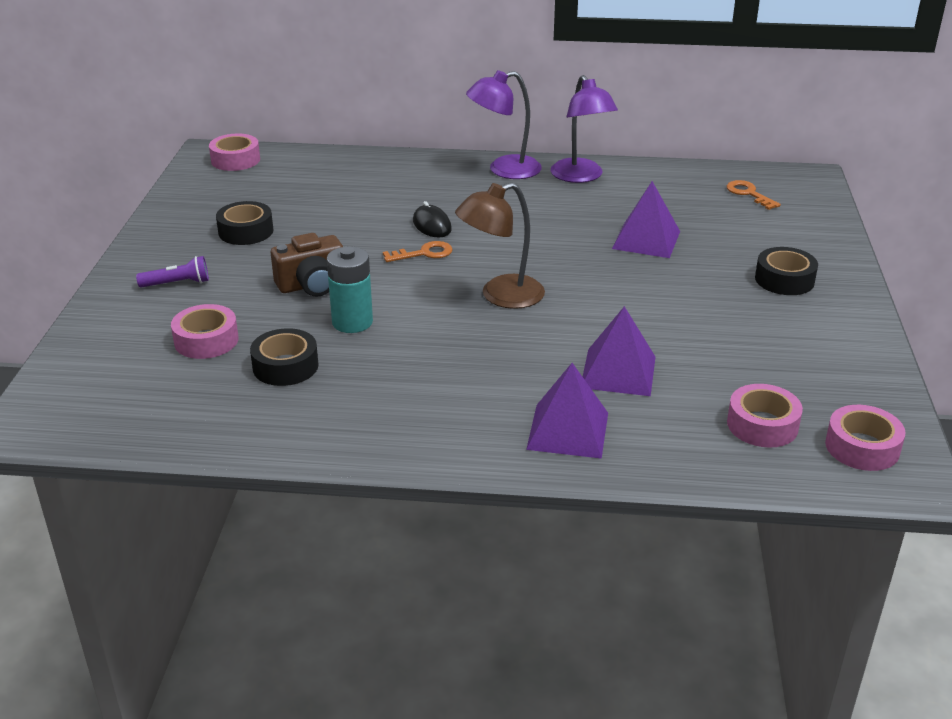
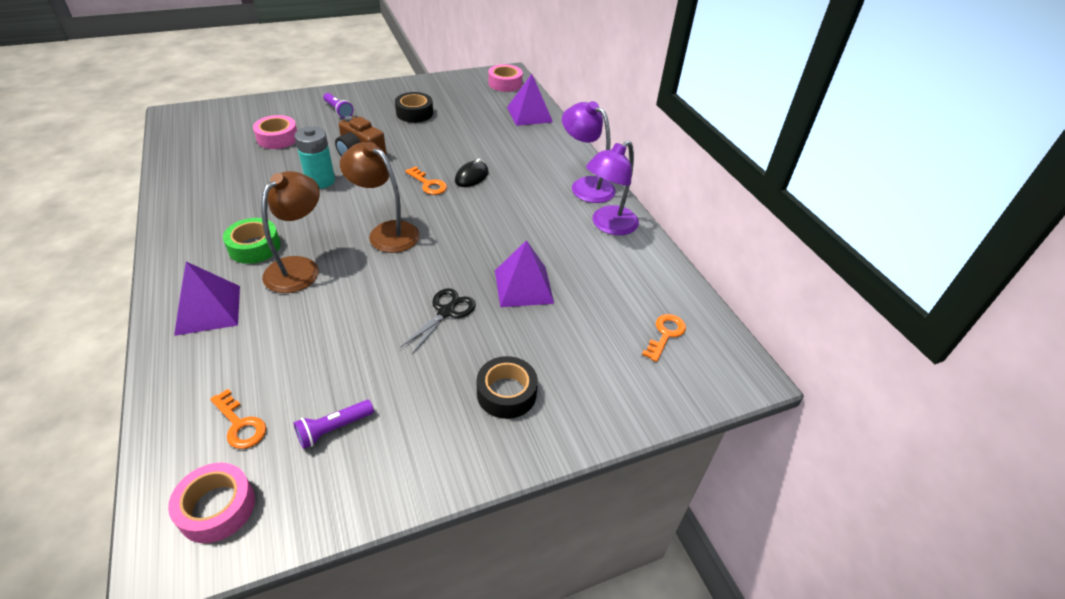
camera: 60 degrees right, 10 degrees up
(285, 366) = (258, 172): black tape -> none
(464, 387) = (254, 247): none -> green tape
(528, 360) = (299, 267): none -> brown lamp
(618, 372) = (298, 317): purple pyramid -> purple pyramid (529, 114)
(660, 287) = (446, 312): none -> black scissors
(762, 425) = (240, 424): pink tape -> orange key
(790, 373) = (334, 429): none -> purple flashlight

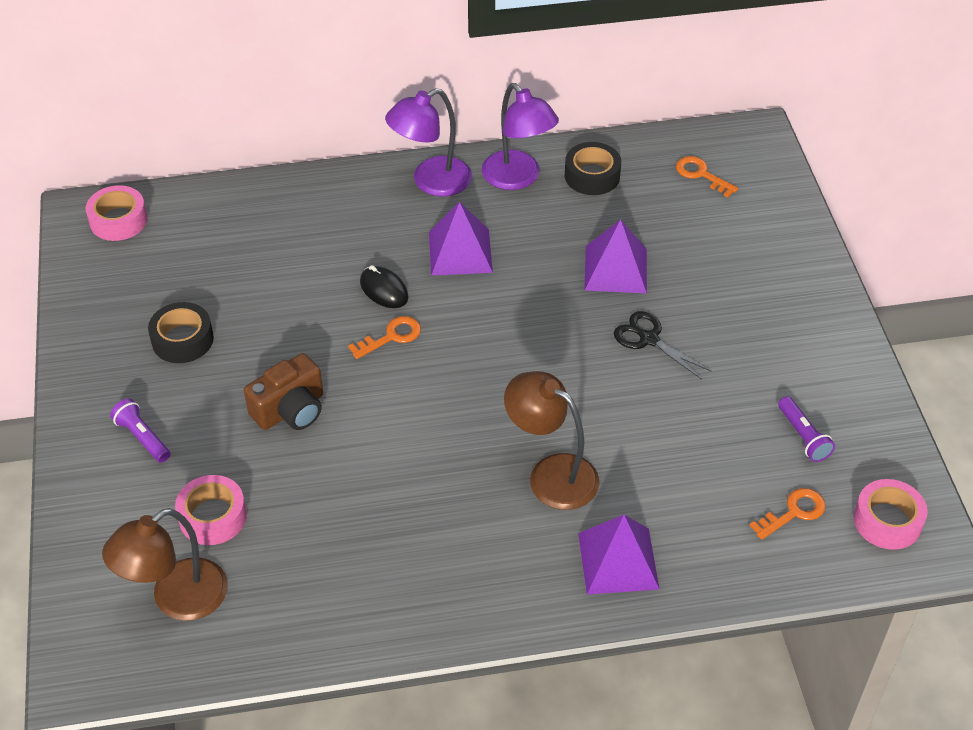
camera: 75 degrees left, 5 degrees up
(254, 247) = (501, 524): green tape -> none
(320, 181) = (355, 457): turquoise battery -> none
(338, 111) = (142, 438): purple flashlight -> purple flashlight turned 105 degrees counterclockwise
(386, 232) = (493, 386): brown lamp -> brown lamp (177, 599)
(506, 393) = (767, 304): black tape -> black tape (592, 176)
(529, 114) = (229, 206): purple pyramid -> purple pyramid (460, 252)

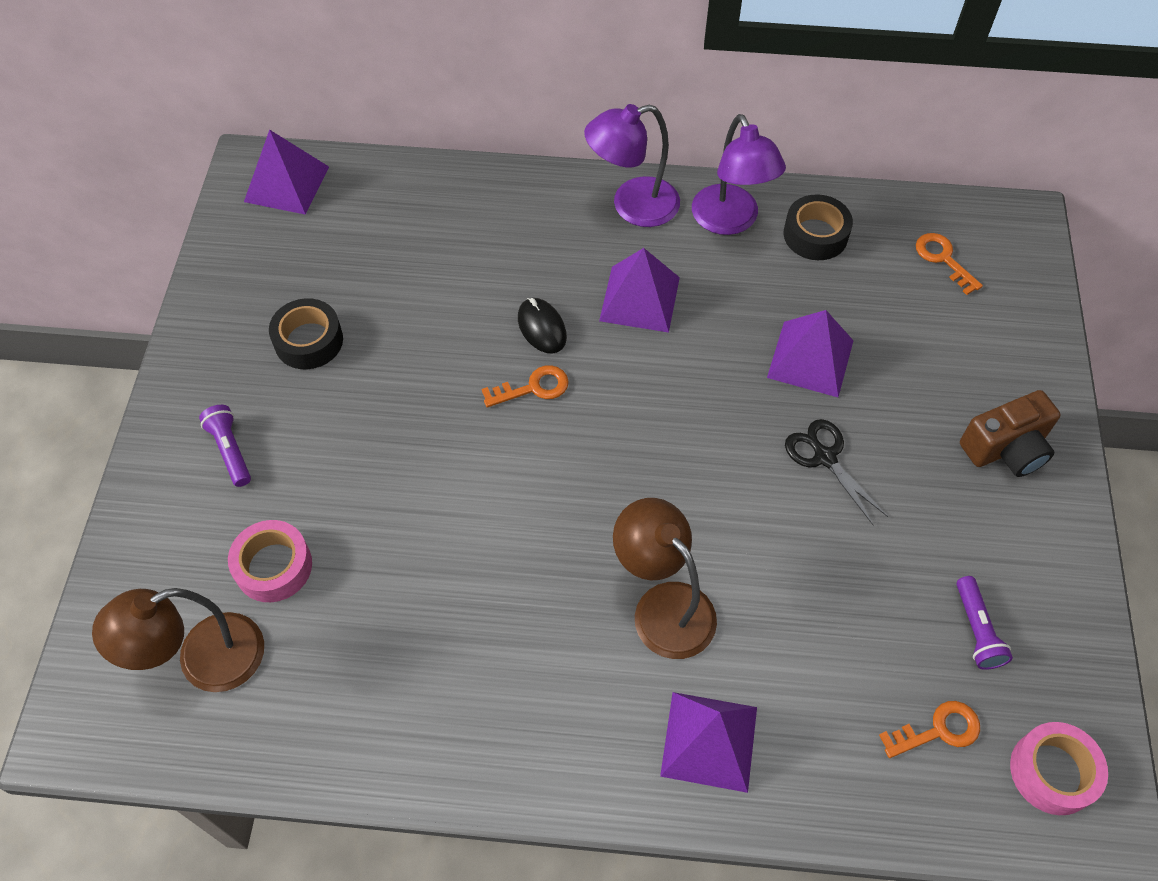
camera: 15 degrees right, 10 degrees up
(118, 220) = (287, 184): pink tape -> purple pyramid
(290, 410) = (396, 453): brown camera -> brown camera (1006, 448)

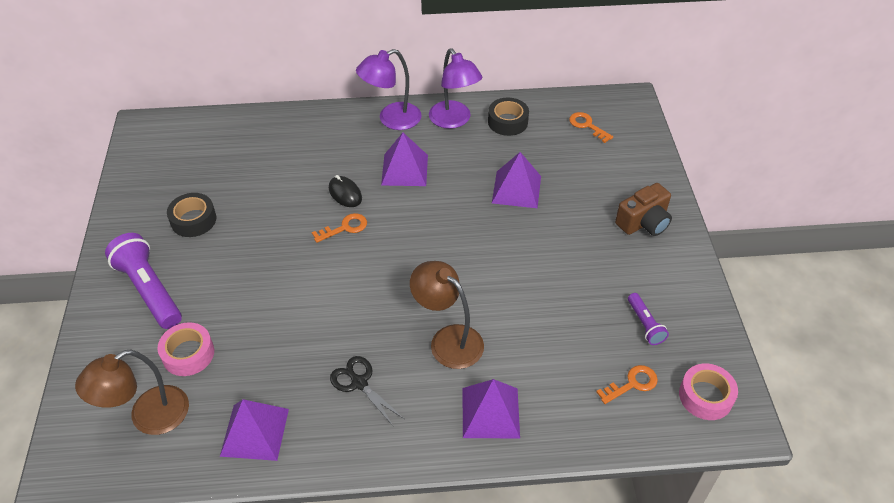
camera: 10 degrees left, 10 degrees down
(230, 450) = (149, 290): purple flashlight -> purple flashlight, size x1.92
(287, 184) = (166, 133): purple pyramid -> purple pyramid (255, 432)
(825, 457) = (535, 242): black scissors -> black scissors (359, 383)

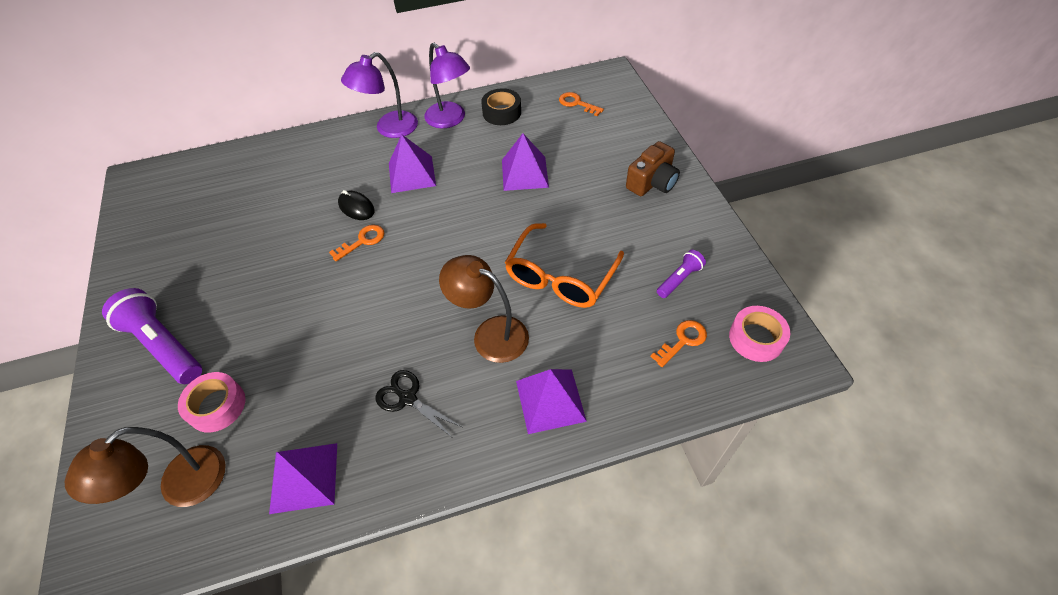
camera: 10 degrees left, 5 degrees up
(193, 220) = (202, 263): black tape -> none
(527, 299) = (560, 277): none -> orange glasses
(645, 324) = (679, 279): purple flashlight -> purple flashlight turned 105 degrees counterclockwise

